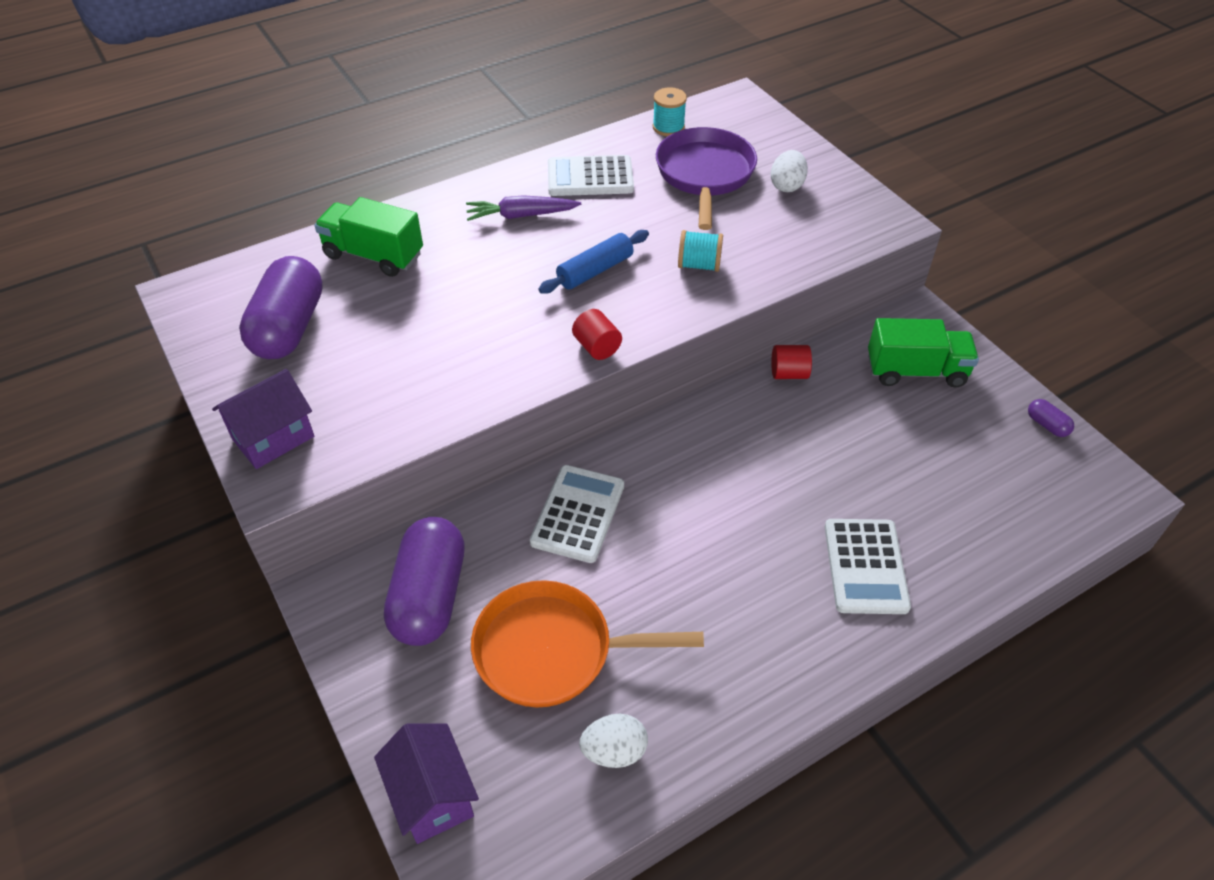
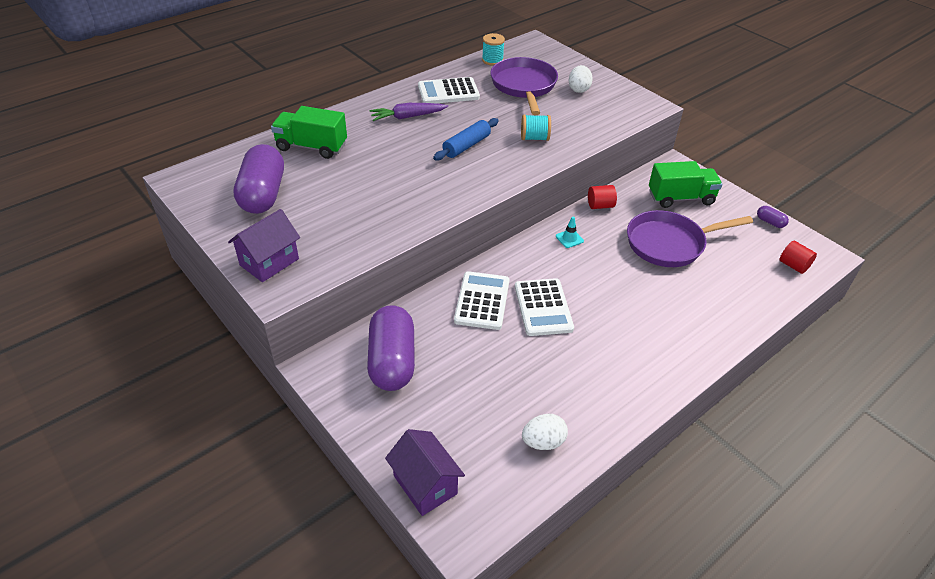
camera: 10 degrees left, 5 degrees down
(552, 650) = (485, 385): orange pan -> none
(597, 347) = (480, 190): red cylinder -> red cylinder (793, 266)
(729, 424) = (569, 238): none -> turquoise traffic cone
(865, 566) = (679, 314): white calculator -> white calculator (543, 307)
(879, 447) = (669, 243): none -> purple pan

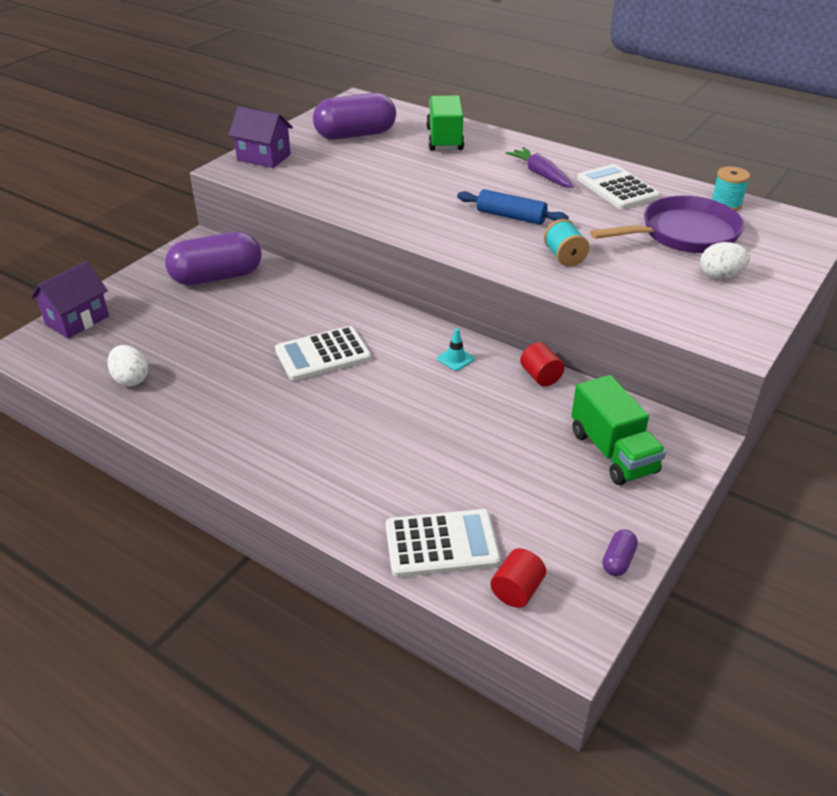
camera: 75 degrees right, 5 degrees down
(482, 301) = (317, 313): white calculator -> white calculator (441, 544)
(669, 243) = (495, 447): purple pan -> none

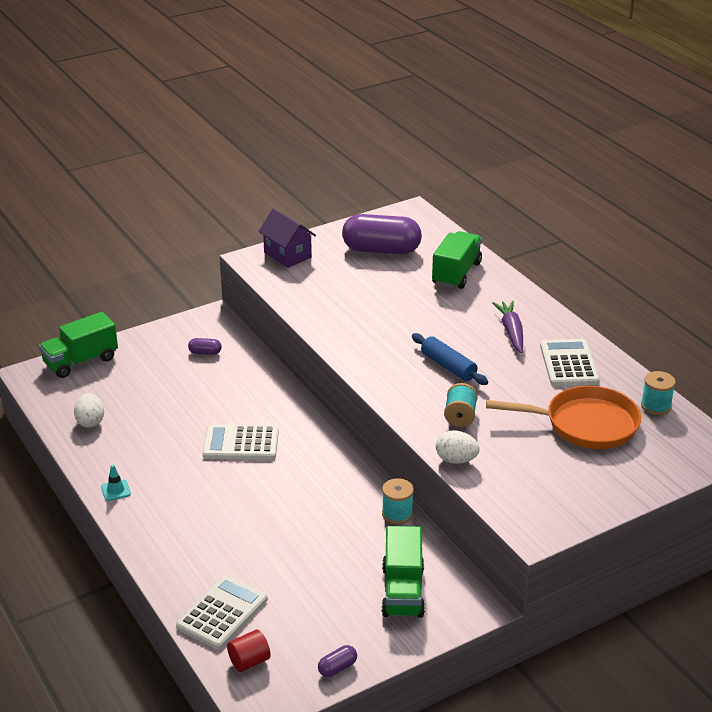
camera: 25 degrees right, 5 degrees down
(77, 320) = (81, 361): purple house -> green truck
(217, 277) = (205, 352): purple capsule -> purple capsule, size x0.41
(441, 544) = (222, 613): white calculator -> white calculator turned 75 degrees counterclockwise
(455, 359) = (341, 478): turquoise traffic cone -> turquoise traffic cone (116, 490)
(540, 376) = (397, 514): red cylinder -> turquoise spool
(683, 234) = (585, 424): purple pan -> orange pan
(720, 276) = (579, 471): white egg -> white egg (456, 460)

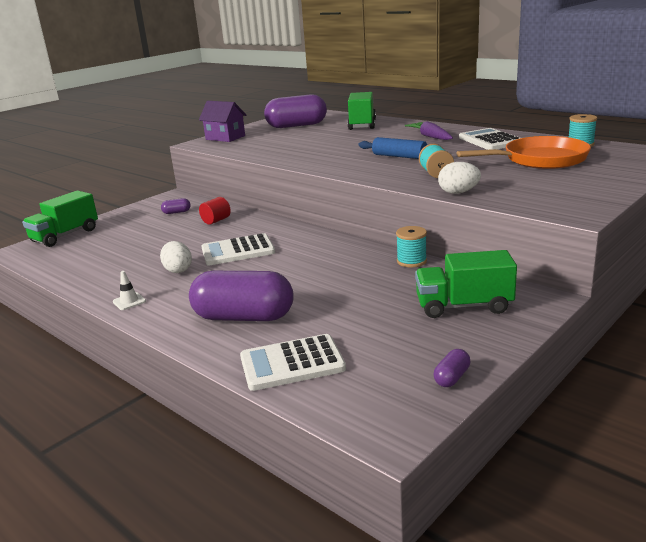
camera: 15 degrees left, 10 degrees down
(90, 421) = (86, 265): white egg -> white egg (178, 270)
(116, 490) = (129, 301): turquoise traffic cone -> white traffic cone
(207, 544) = (244, 317): none -> purple capsule
(222, 613) = (292, 363): white calculator -> white calculator turned 120 degrees counterclockwise
(249, 661) = (350, 396): red cylinder -> red cylinder (216, 220)
(403, 591) = (463, 306): green truck -> green truck turned 105 degrees clockwise

